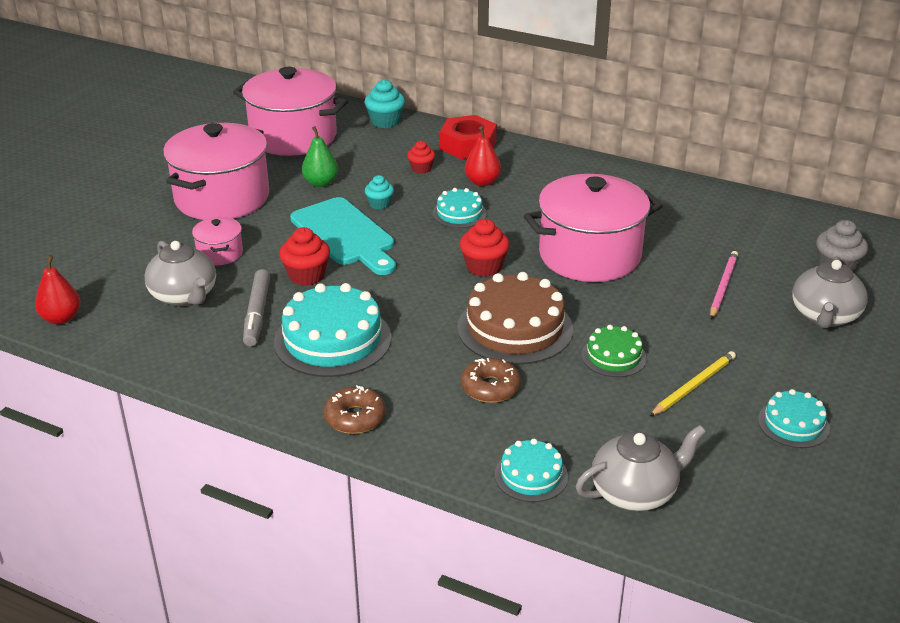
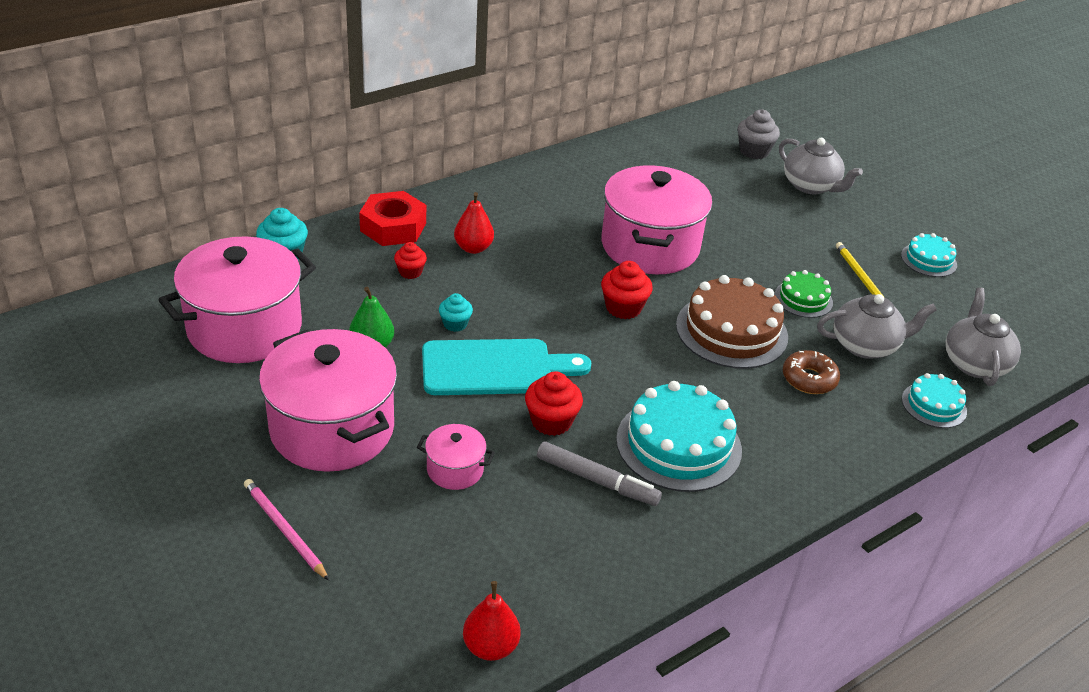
camera: 65 degrees left, 5 degrees up
(184, 296) = (521, 525): grey teapot -> grey teapot (865, 345)
(355, 418) = (809, 474): brown donut -> none
(459, 213) = (519, 284): turquoise cake -> none
(723, 286) = (743, 207): pink pencil -> pink pencil (284, 530)

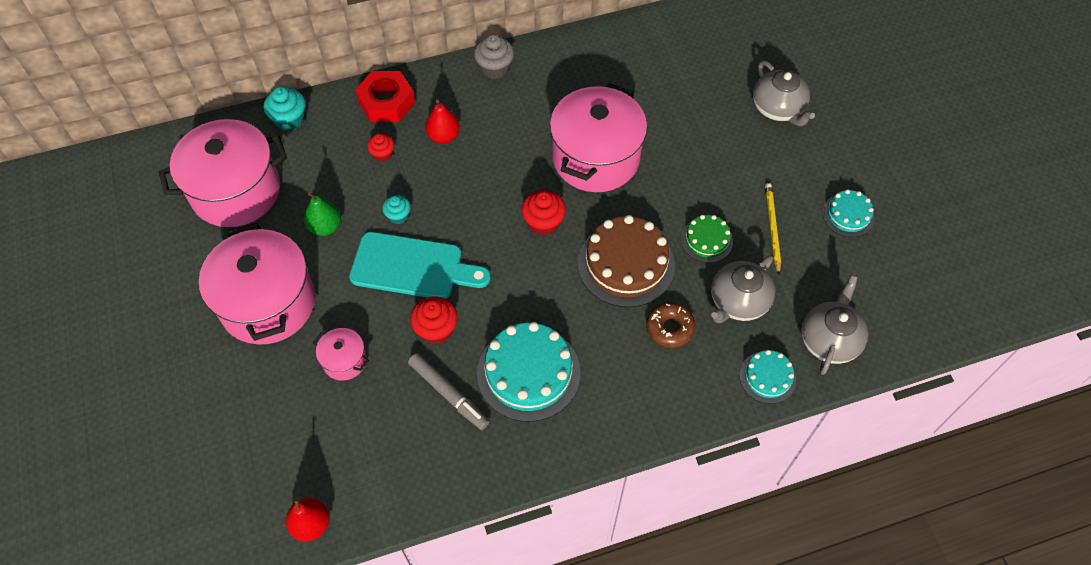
camera: 20 degrees right, 20 degrees up
(284, 530) = (204, 389): pink pencil -> none
(754, 151) = (743, 58): grey cupcake -> grey cupcake (495, 68)
(865, 345) = (738, 302): grey teapot -> grey teapot turned 120 degrees clockwise

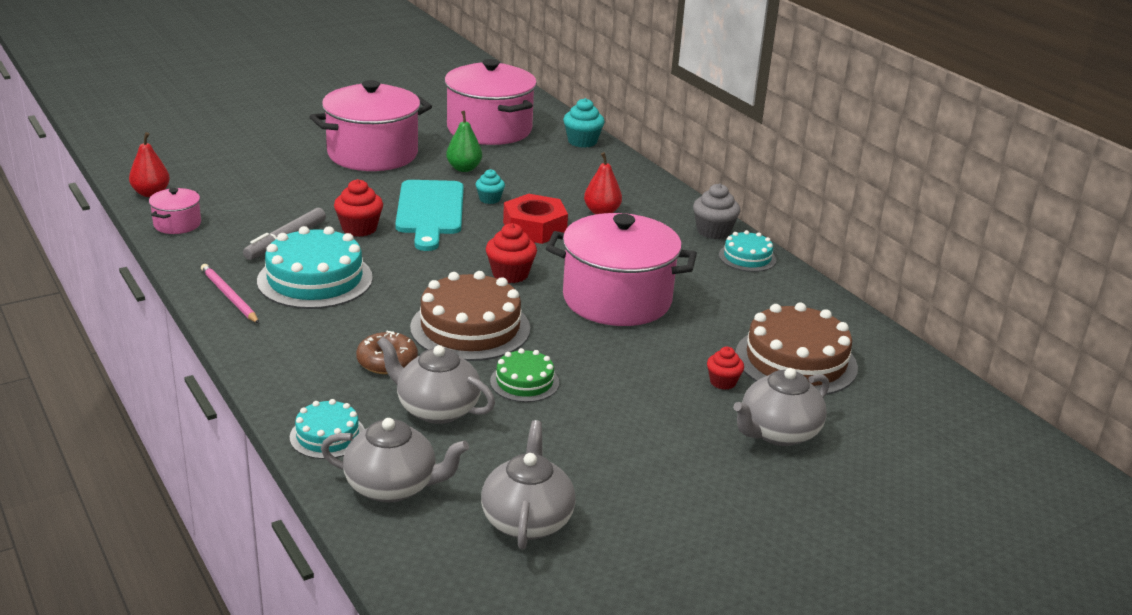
camera: 75 degrees right, 30 degrees down
(344, 361) = (317, 191): pink pot -> pink pot (177, 224)
(383, 154) = (562, 185): red cupcake -> red cupcake (723, 382)
(386, 102) = (629, 181): red nut -> red nut (534, 228)
(548, 445) = (229, 296): none -> pink pencil
(694, 73) = (796, 361): none -> brown cake
(772, 228) = (563, 433): yellow pencil -> none
(848, 215) = (613, 502): turquoise cake -> turquoise cake (747, 257)
(866, 266) = (527, 520): none -> grey teapot

